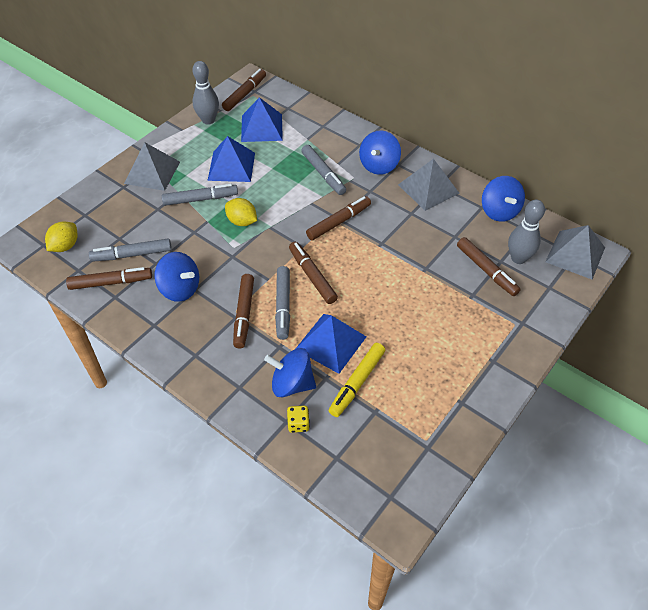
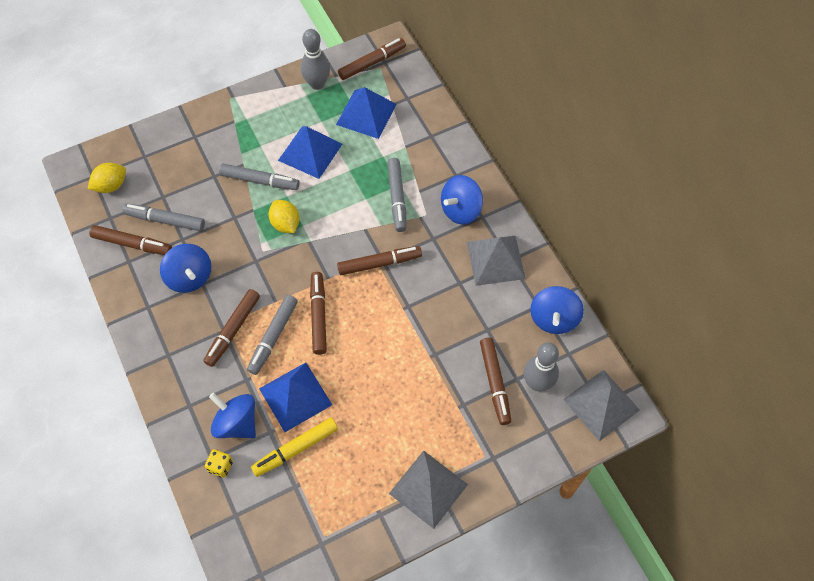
camera: 25 degrees right, 10 degrees up
(152, 172) = (230, 129): grey pyramid -> grey pyramid (428, 488)

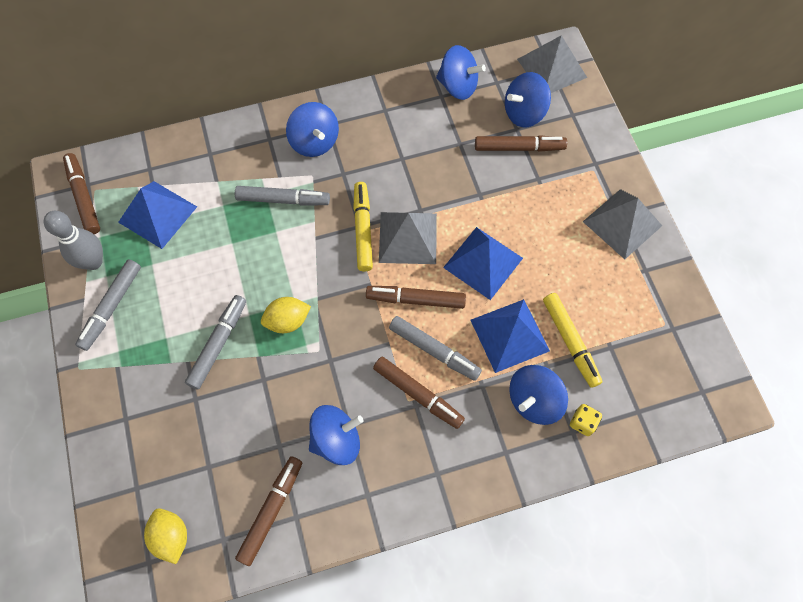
camera: 80 degrees left, 5 degrees up
(165, 220) = (246, 465): grey marker -> grey marker (111, 307)
(310, 152) = (193, 282): blue pyramid -> blue pyramid (483, 262)
(379, 263) = (363, 229): brown marker -> yellow marker
(495, 260) = (382, 122): grey pyramid -> grey pyramid (408, 237)
(537, 383) = (524, 113): grey bowling pin -> blue spinning top

